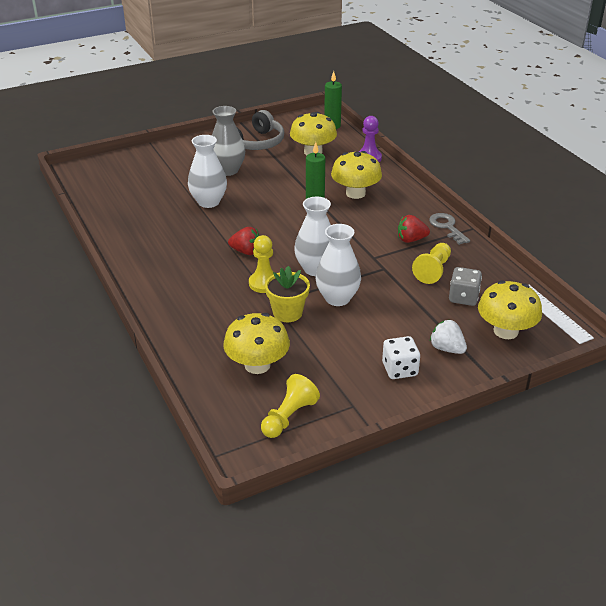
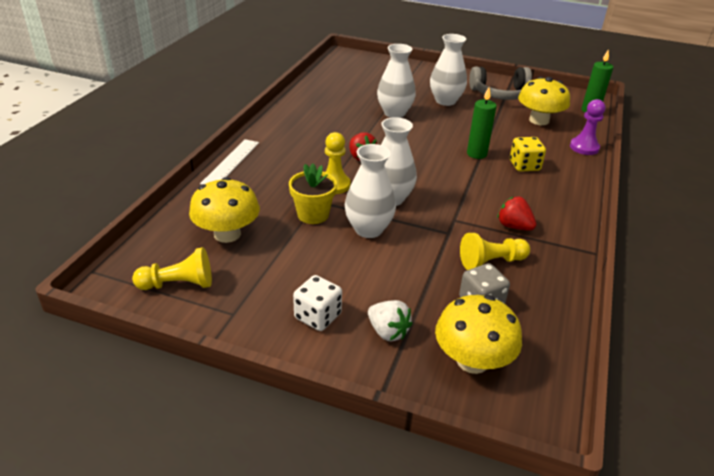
camera: 45 degrees right, 0 degrees up
(227, 170) = (445, 101): grey vase -> white vase
(355, 193) = (524, 166): yellow mushroom -> yellow dice
(447, 227) = (569, 237): grey key -> none
(447, 349) = (388, 332): white strawberry -> white strawberry turned 135 degrees clockwise
(553, 313) = (555, 383): white ruler -> white ruler (231, 162)

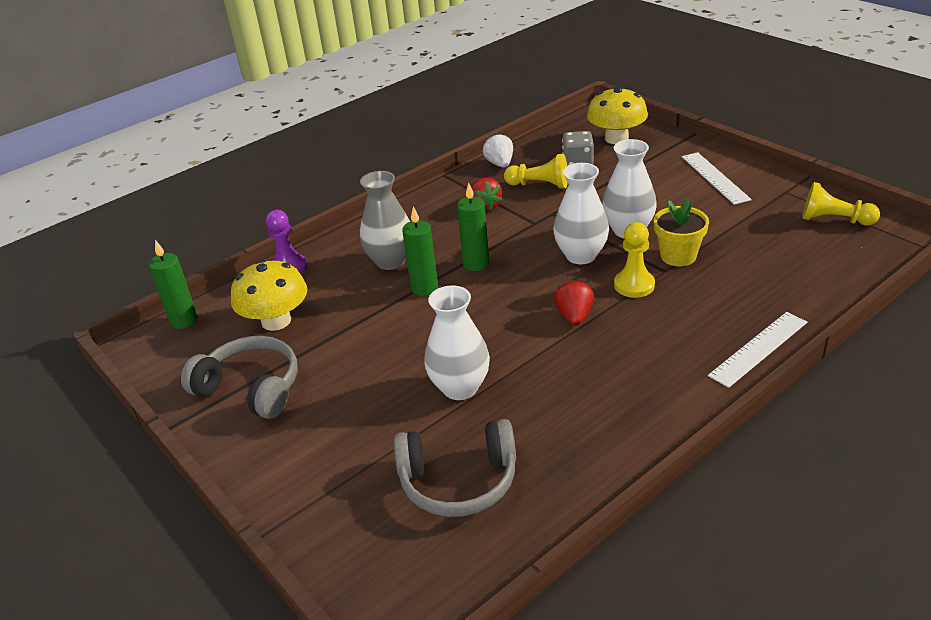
camera: 145 degrees left, 0 degrees up
(227, 234) = (780, 254): yellow mushroom -> none
(317, 316) = (714, 178): white dice -> white ruler
(359, 85) = (458, 481): none -> grey headphones
(388, 332) = (664, 160): white strawberry -> white strawberry (500, 164)
(445, 101) = (354, 395): white vase -> none
(462, 176) = (476, 264): none -> green candle
(524, 166) = (390, 261): yellow dice -> grey vase

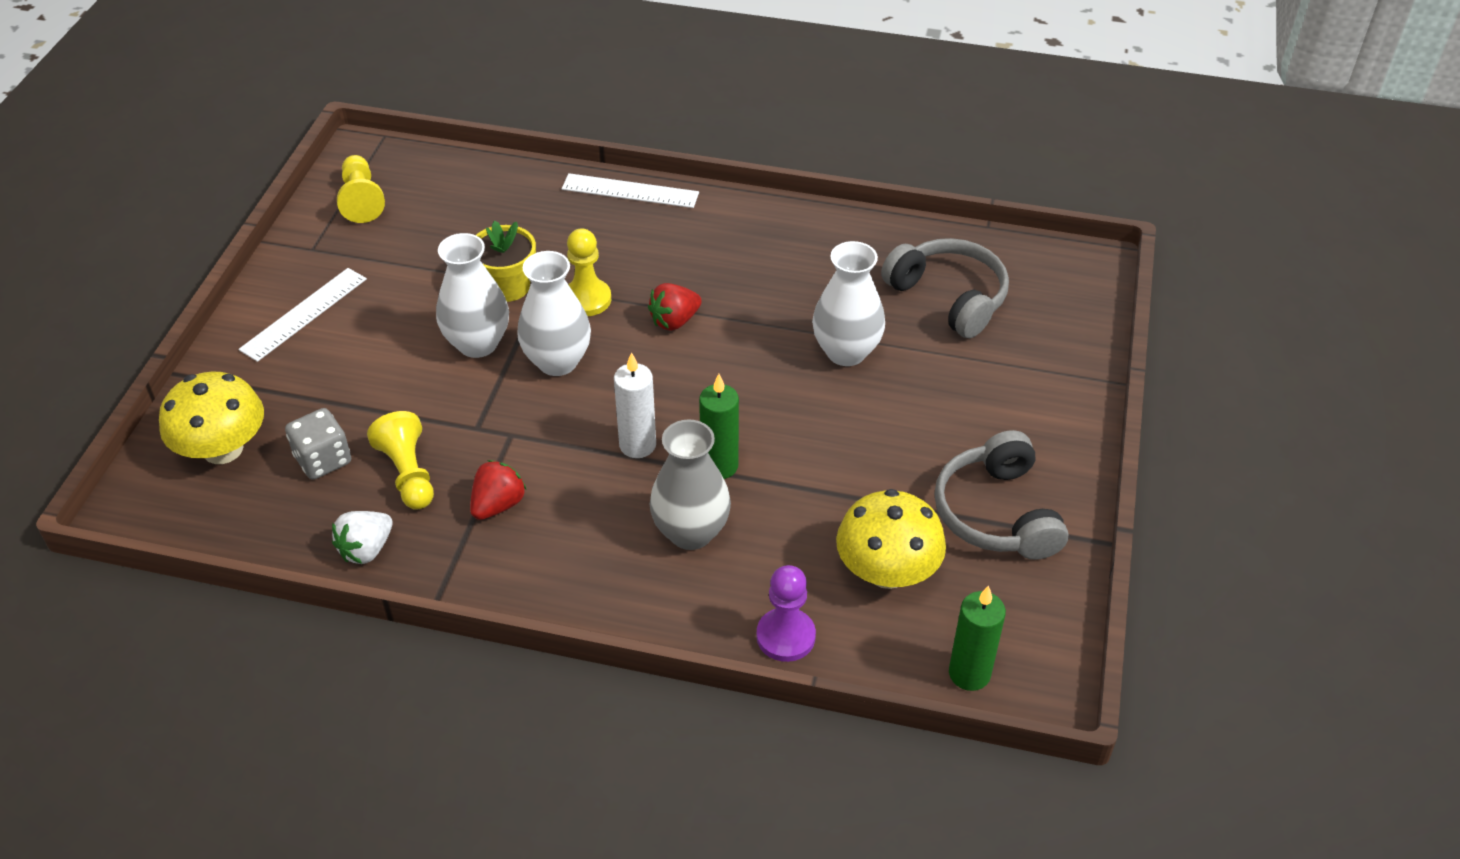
camera: 130 degrees left, 10 degrees up
(476, 264) = (637, 445): green candle -> white candle

